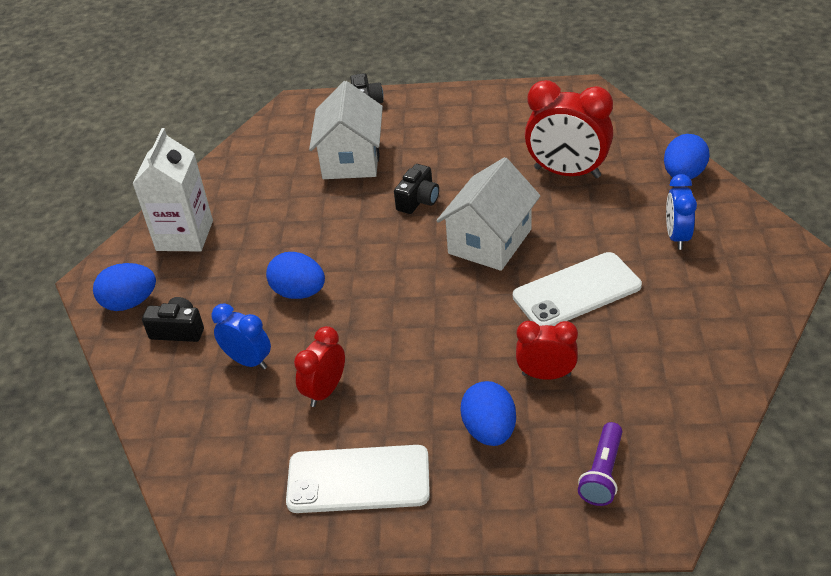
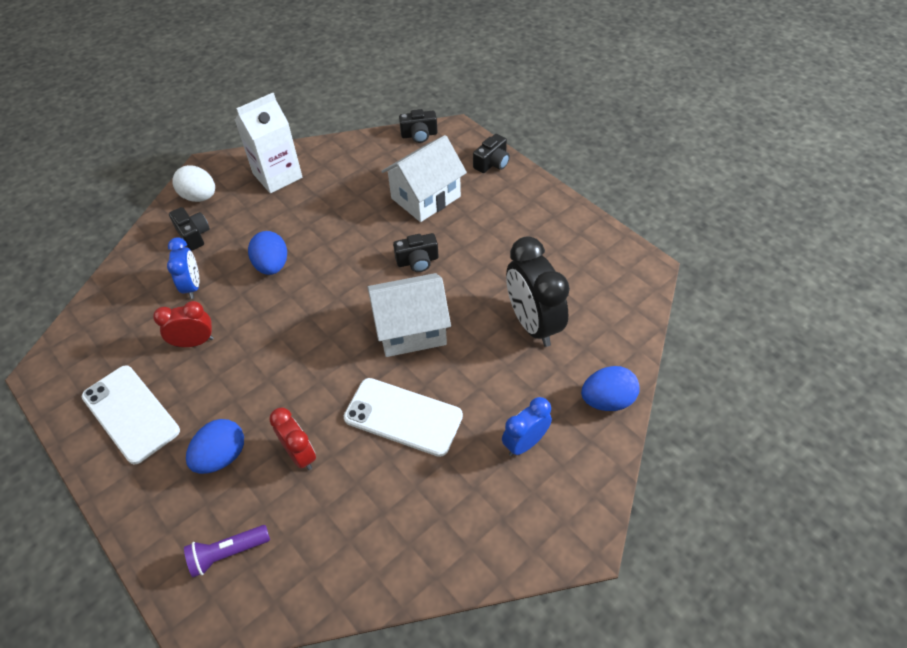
camera: 45 degrees right, 10 degrees up
(130, 303) = (200, 197): blue egg -> white egg
(270, 126) = (419, 135): none -> black camera
(567, 173) = (533, 324): red clock -> black clock

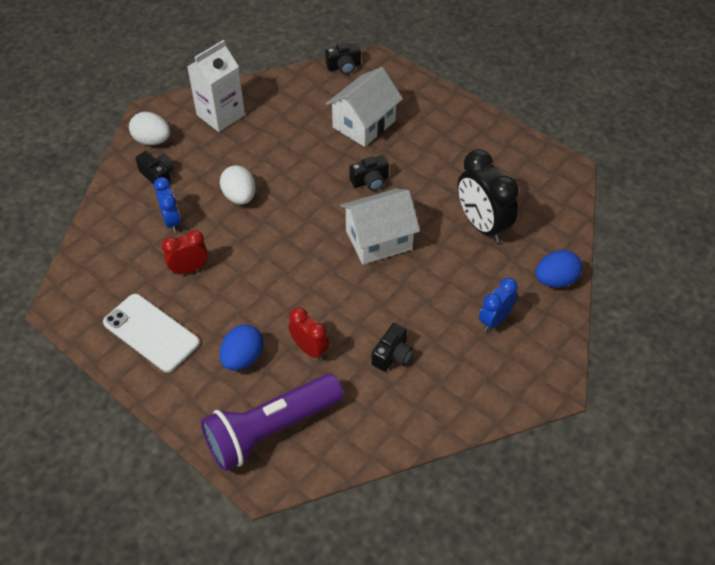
camera: 10 degrees left, 0 degrees up
(228, 553) = (270, 429): purple flashlight -> purple flashlight, size x2.13
(272, 266) = (240, 197): blue egg -> white egg
(403, 417) = (389, 310): white phone -> none
(492, 163) = (417, 88): black camera -> black camera (392, 355)

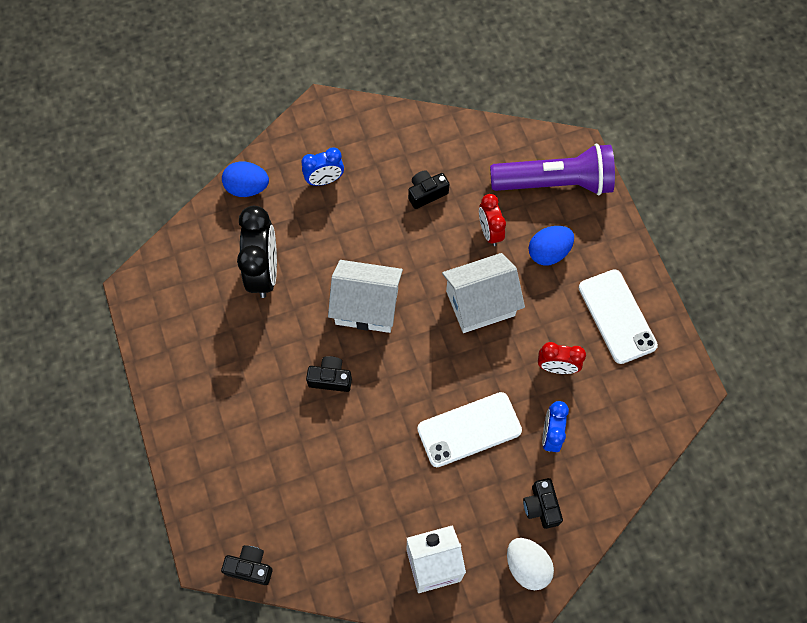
camera: 150 degrees left, 15 degrees up
(240, 197) = (469, 429): white egg -> white phone
(364, 124) = (287, 460): white house -> white house (480, 303)

